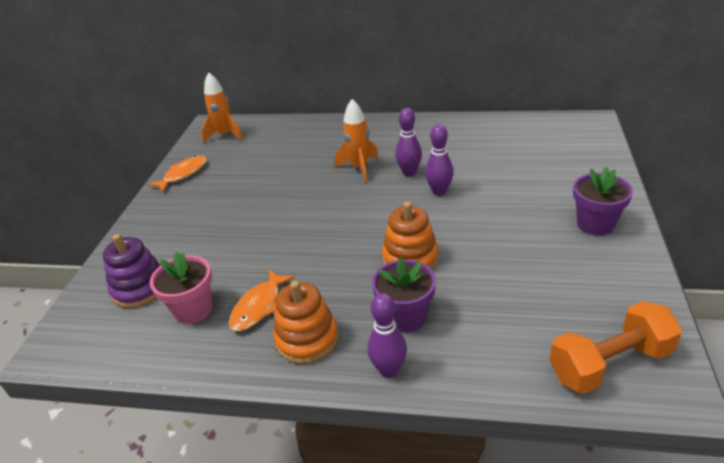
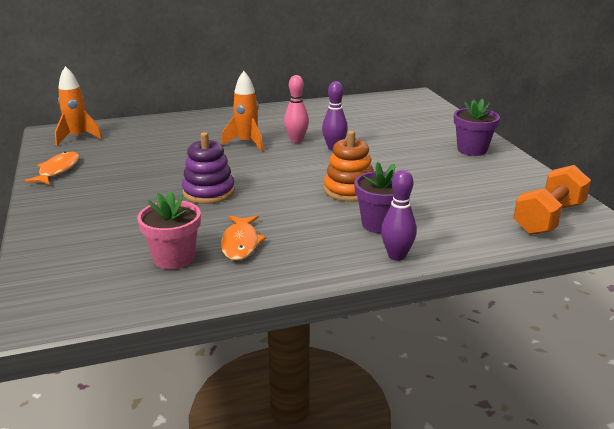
camera: 30 degrees left, 10 degrees down
(140, 288) = (96, 256): purple stacking toy -> purple stacking toy (208, 192)
(307, 339) = (308, 253): orange stacking toy -> none
(409, 173) = (296, 140): purple bowling pin -> pink bowling pin

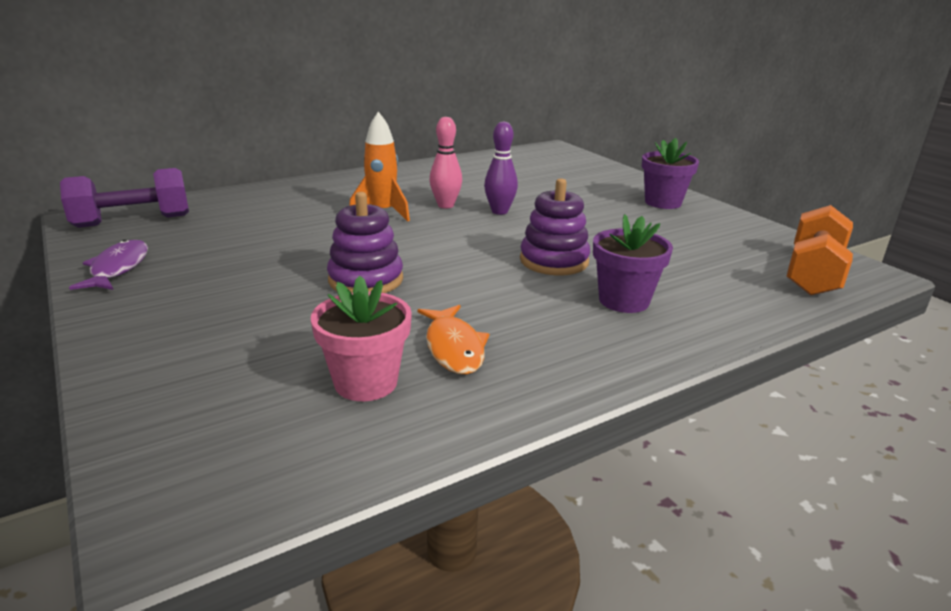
camera: 15 degrees left, 0 degrees up
(57, 170) = (118, 268): orange fish -> purple fish
(78, 137) = (133, 221): orange rocket -> purple dumbbell
(349, 190) = (554, 261): orange stacking toy -> purple stacking toy
(396, 256) = (676, 341): purple bowling pin -> none

